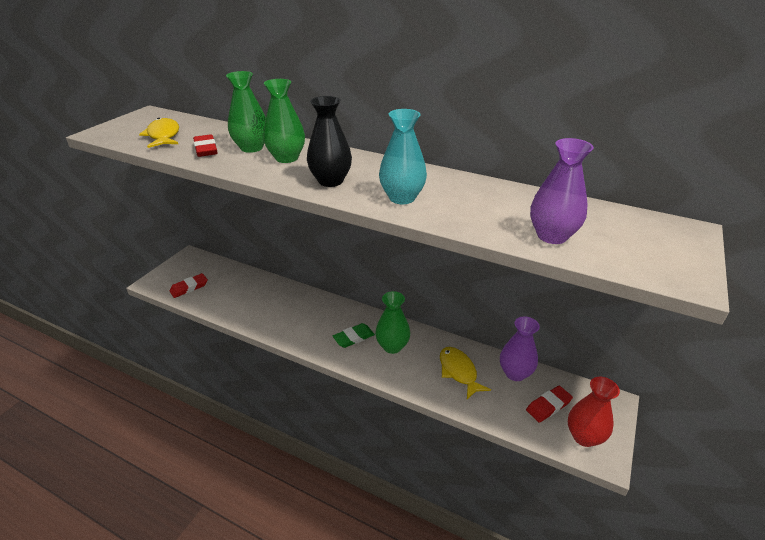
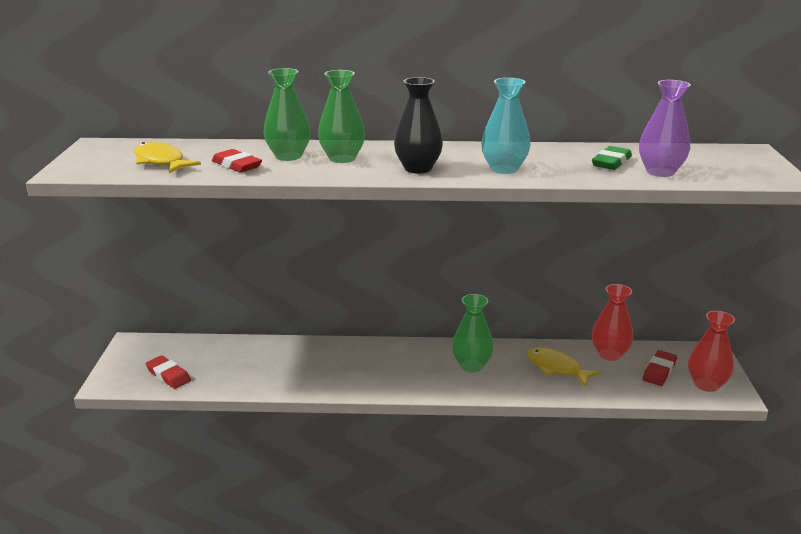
camera: 25 degrees left, 10 degrees down
(189, 288) = (168, 375): red eraser -> red eraser turned 75 degrees counterclockwise
(353, 337) = (423, 369): green eraser -> green eraser (611, 162)
(515, 373) = (609, 354): purple vase -> red vase

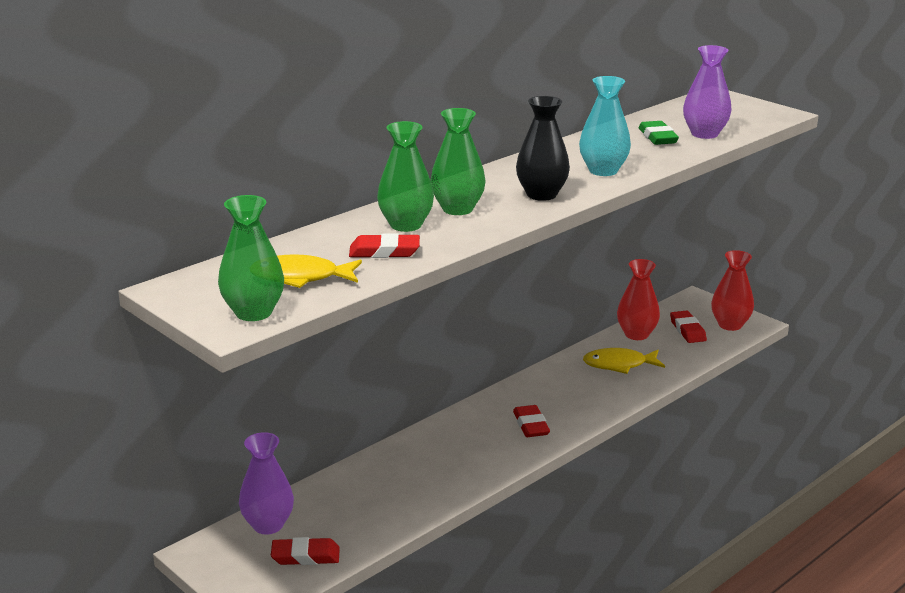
camera: 45 degrees left, 0 degrees up
(183, 348) = (268, 525): none -> purple vase
(421, 374) = (531, 425): none -> red eraser
(471, 366) = (556, 396): green vase -> green vase (253, 312)

